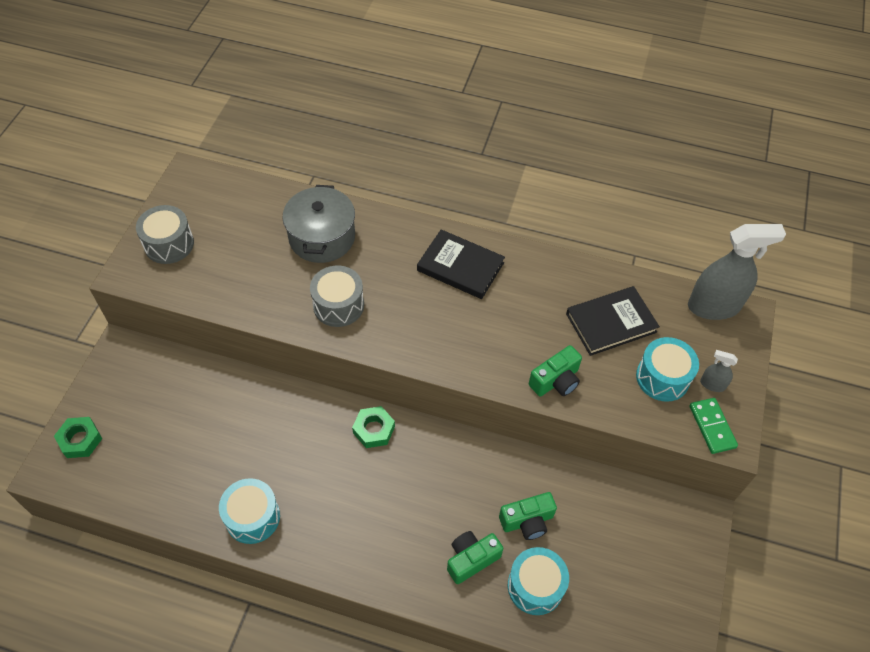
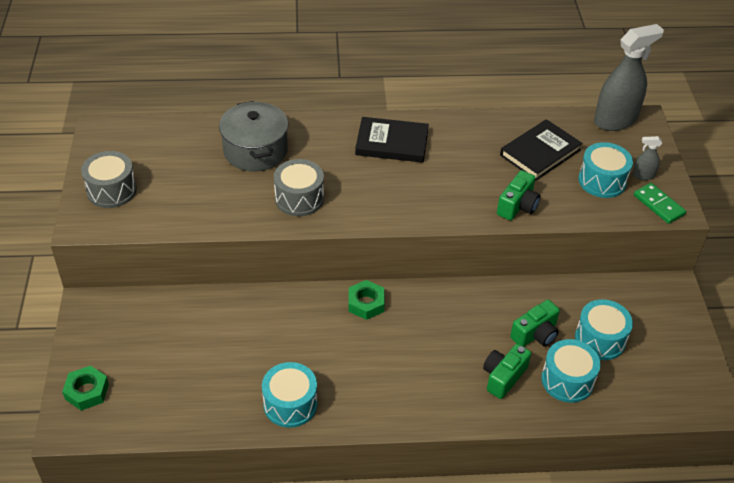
camera: 20 degrees left, 10 degrees down
(592, 550) = (600, 339): none -> turquoise drum

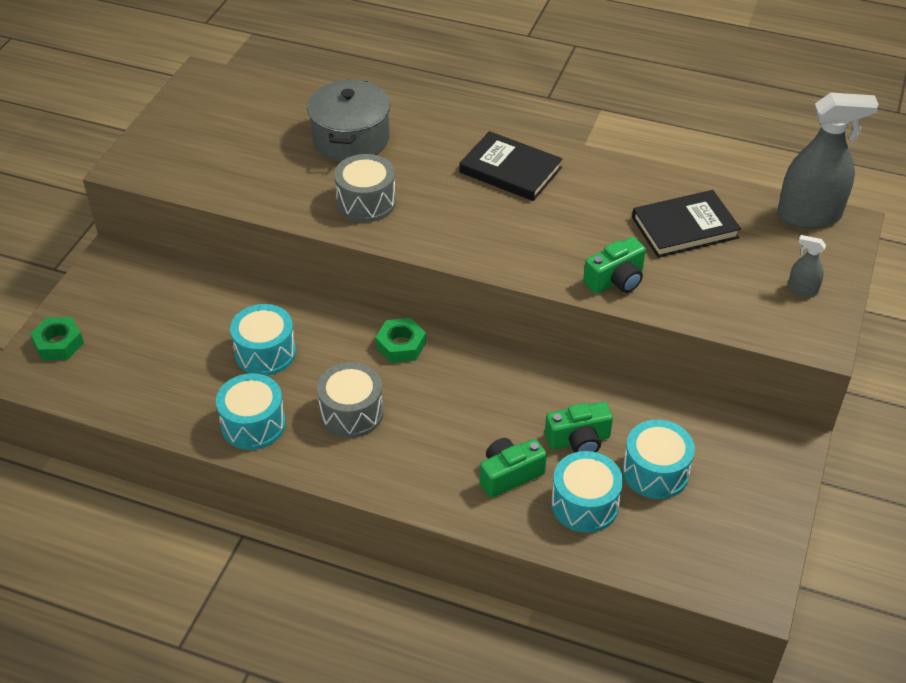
camera: 25 degrees right, 0 degrees up
(111, 190) = (175, 140): grey drum -> grey drum (351, 413)
(602, 181) = (743, 281): turquoise drum -> turquoise drum (265, 353)
(659, 205) = (799, 329): green domino -> none

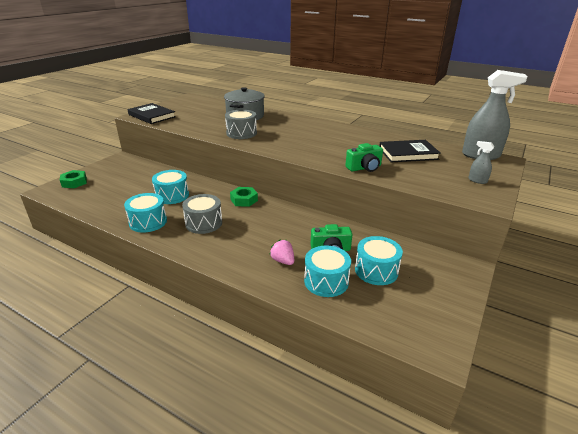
camera: 10 degrees right, 15 degrees down
(509, 475) = (283, 261): green camera -> pink strawberry
(510, 170) = (318, 130): black book -> black book (152, 116)

